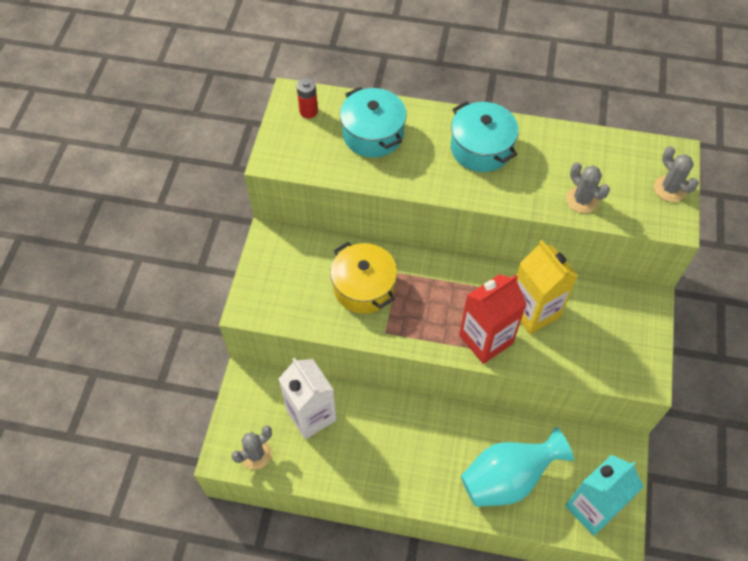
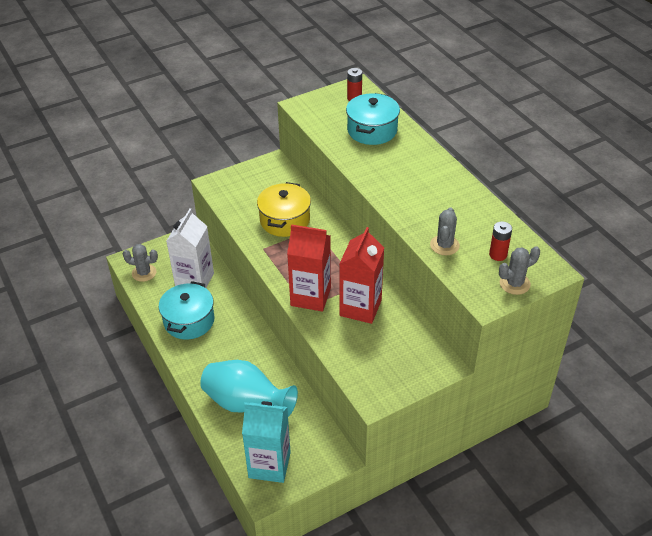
camera: 50 degrees right, 15 degrees down
(481, 148) = (424, 178): turquoise pot -> turquoise pot (189, 321)
(533, 311) = (360, 308): yellow carton -> red carton
(626, 173) = (498, 255): none -> red battery
(670, 189) = (514, 283): grey cactus -> grey cactus turned 45 degrees clockwise

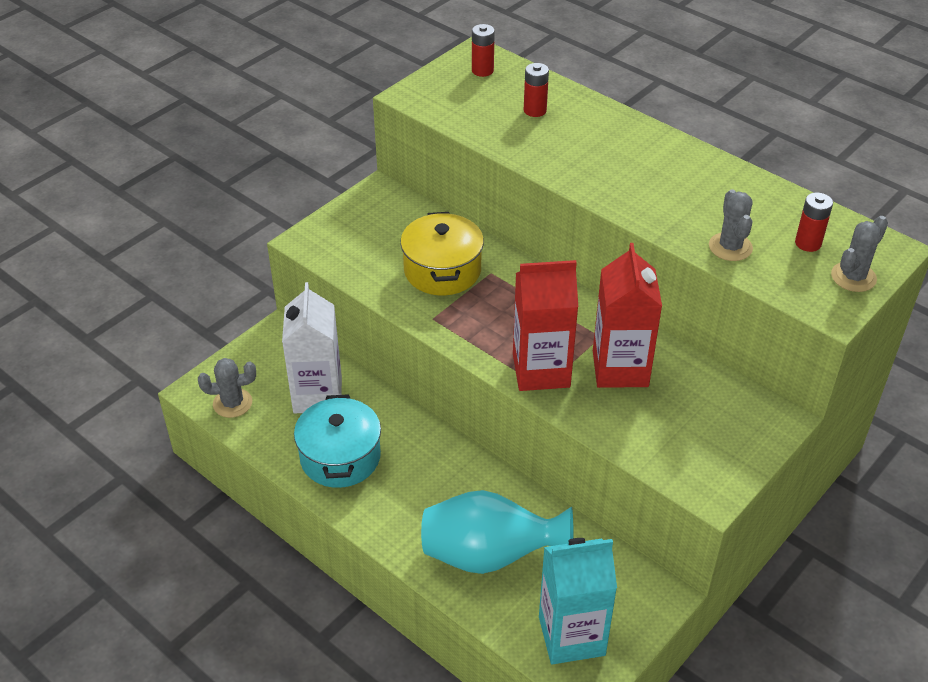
camera: 20 degrees left, 0 degrees up
(372, 130) = (535, 110): turquoise pot -> red battery

